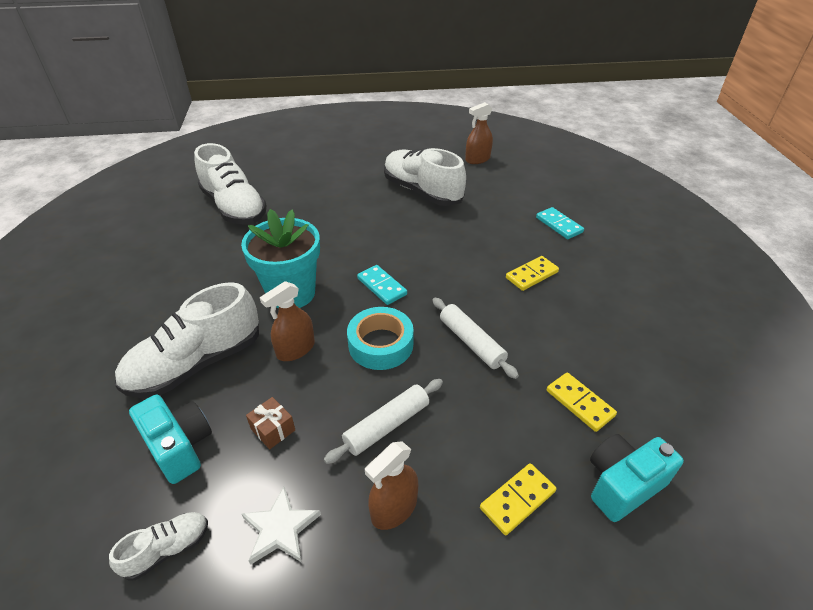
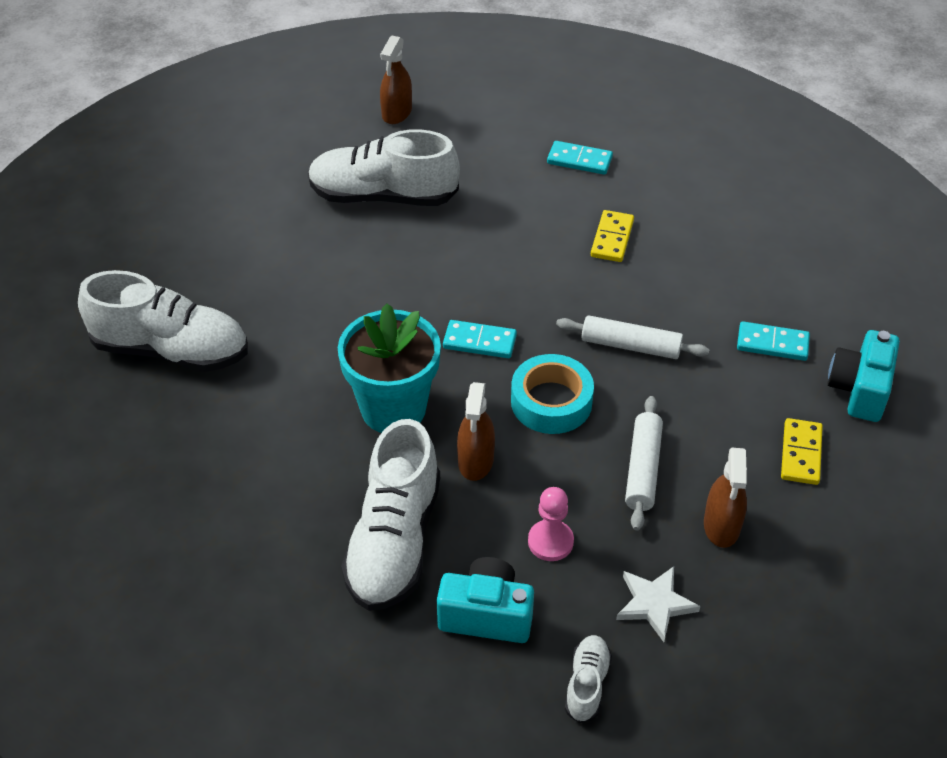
camera: 40 degrees left, 5 degrees up
(273, 429) = (550, 542): brown gift -> pink pawn
(579, 403) = (772, 344): yellow domino -> turquoise domino

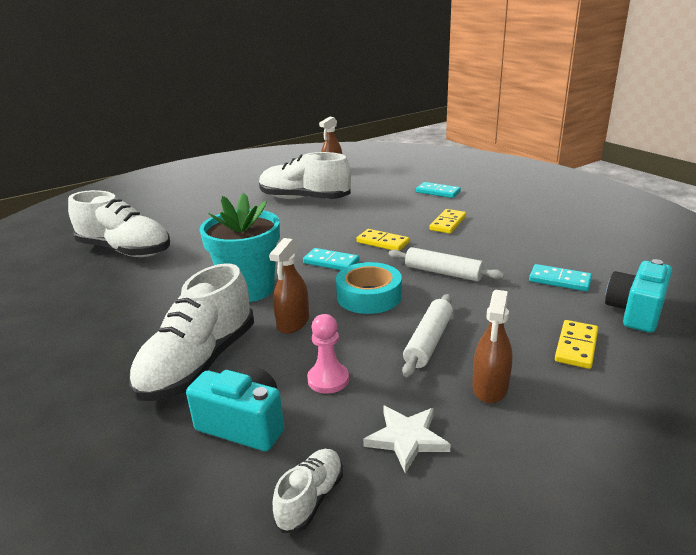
camera: 15 degrees right, 20 degrees down
(535, 291) = (382, 242): none -> yellow domino

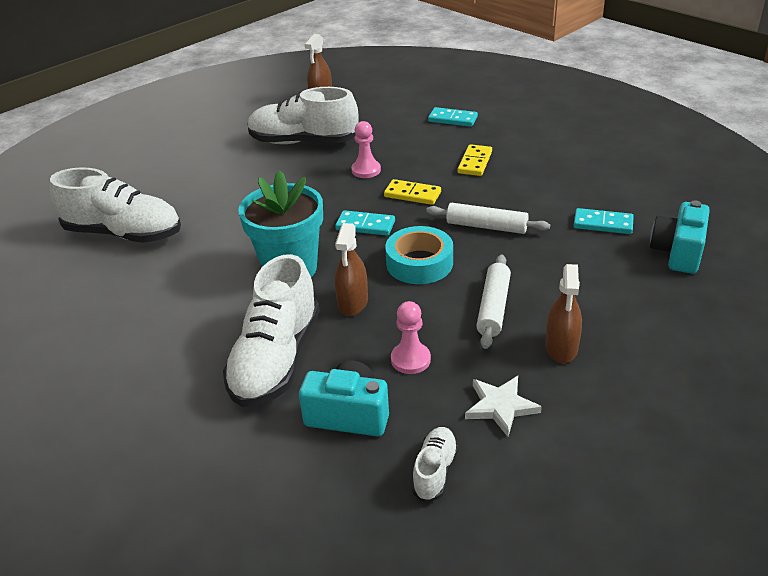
camera: 10 degrees left, 10 degrees up
(348, 222) = (366, 170): none -> pink pawn
(576, 346) = (630, 296): yellow domino -> none

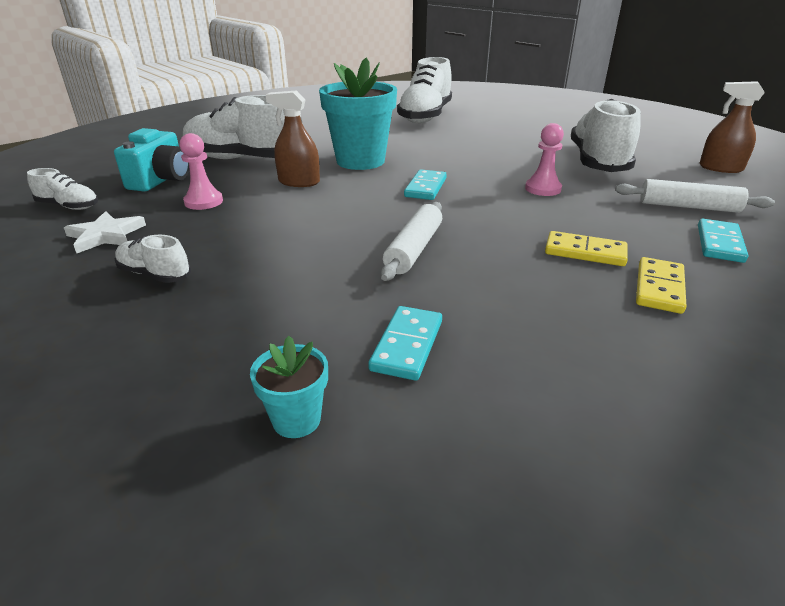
camera: 90 degrees right, 5 degrees down
(412, 194) = (490, 210): yellow domino -> yellow domino (659, 288)
(419, 263) = (349, 210): turquoise tape -> none
(493, 307) = (251, 242): white rolling pin -> white rolling pin (688, 207)
(561, 348) = (154, 274): brown spray bottle -> white shoe
(678, 253) = (296, 420): turquoise camera -> turquoise flower pot

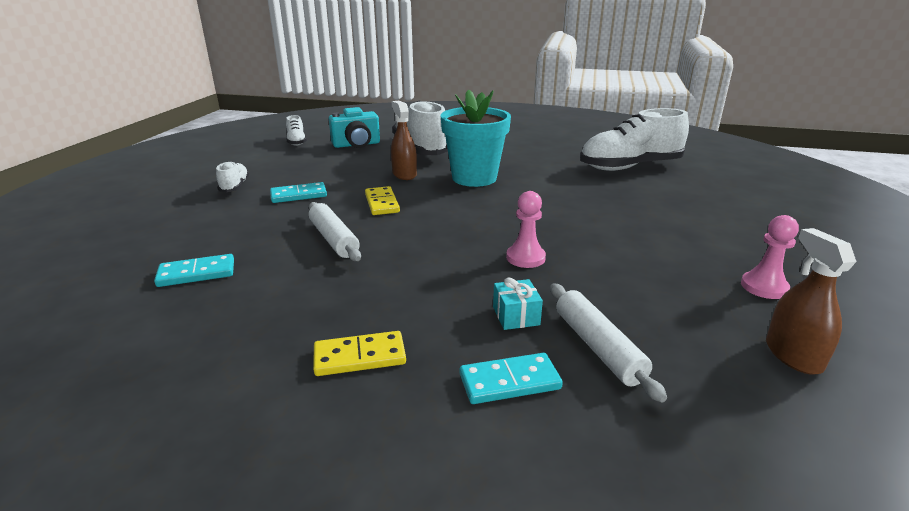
camera: 55 degrees right, 5 degrees down
(106, 235) = (270, 161): white star -> none
(204, 202) = (339, 164): pink pawn -> pink pawn (764, 287)
(296, 420) = (108, 266): turquoise flower pot -> none
(414, 249) = (334, 239): white rolling pin -> white rolling pin turned 75 degrees clockwise
(426, 187) = (454, 213): turquoise domino -> turquoise domino (298, 195)
(585, 252) = (400, 306): yellow domino -> yellow domino (382, 203)
(598, 162) = (655, 269): white shoe -> none
(631, 217) = (516, 316): none -> turquoise gift

